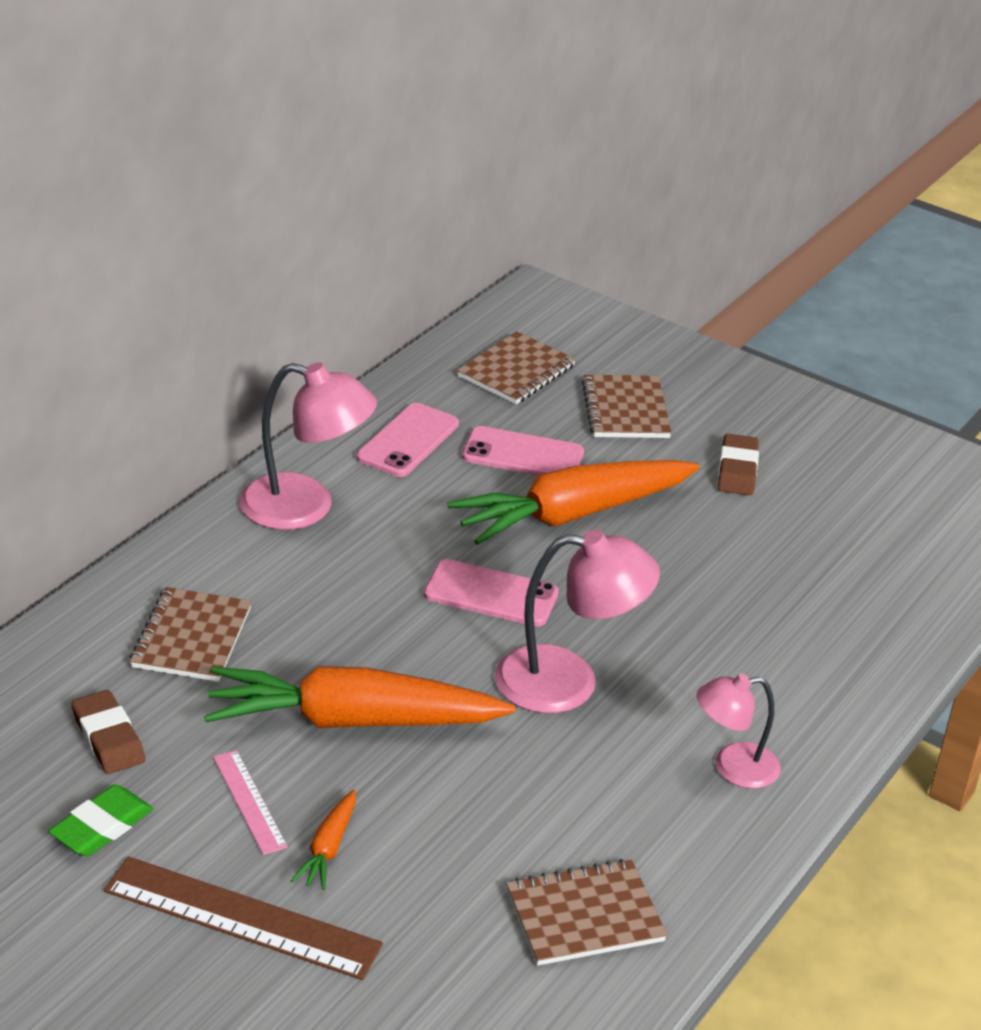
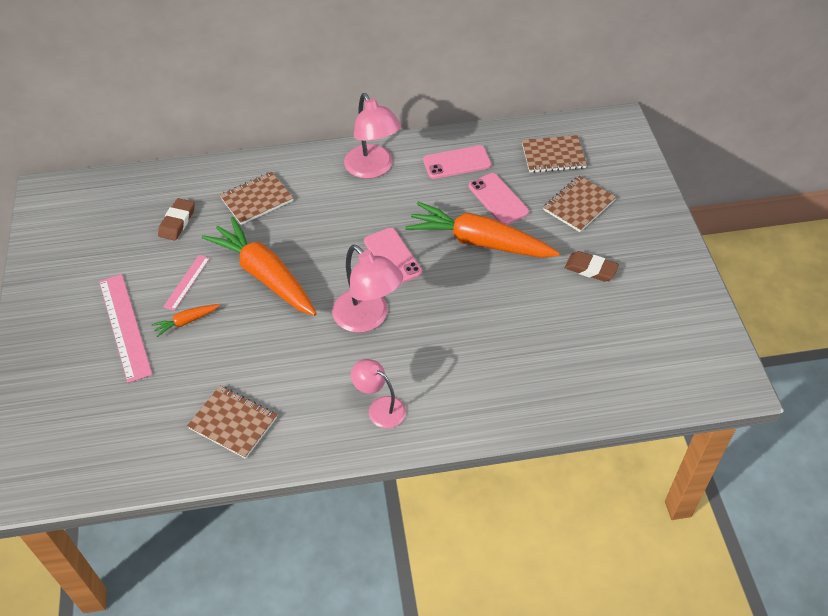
camera: 50 degrees right, 15 degrees up
(102, 826) = (130, 256): green eraser -> none
(242, 918) = (124, 326): brown ruler -> pink ruler
(737, 470) = (591, 269): brown eraser -> brown eraser turned 60 degrees clockwise

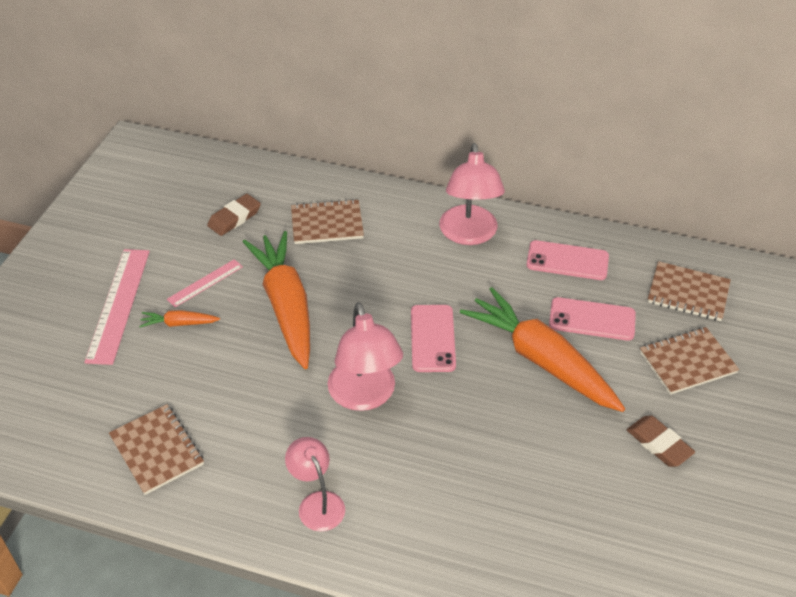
camera: 25 degrees right, 5 degrees down
(498, 199) = (592, 319): pink phone -> pink phone turned 75 degrees counterclockwise

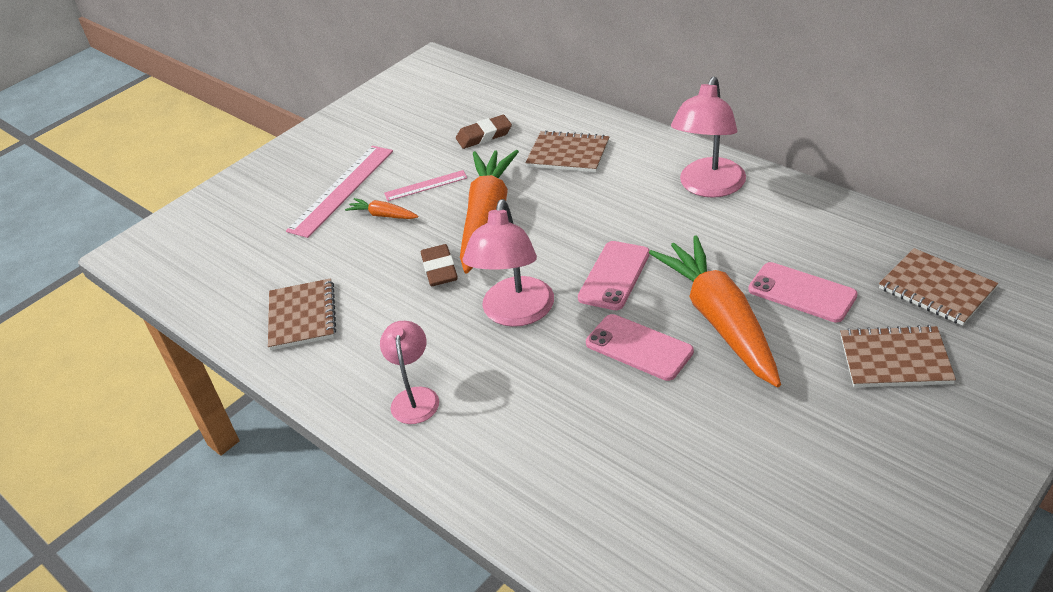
camera: 30 degrees right, 5 degrees down
(567, 261) = (806, 230): pink phone -> pink phone (639, 347)
(659, 444) = (811, 435): brown eraser -> brown eraser (439, 269)

